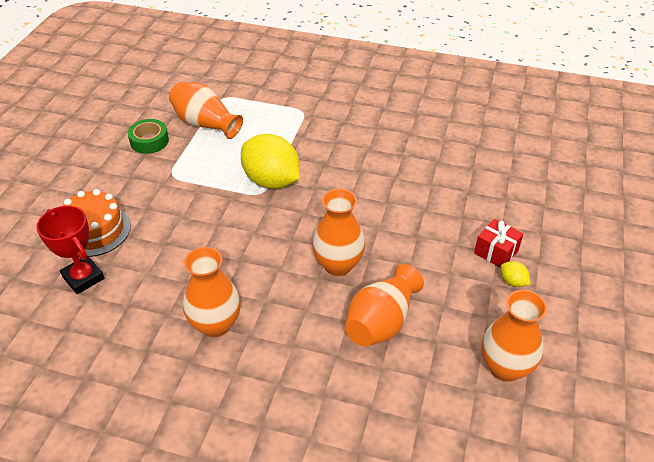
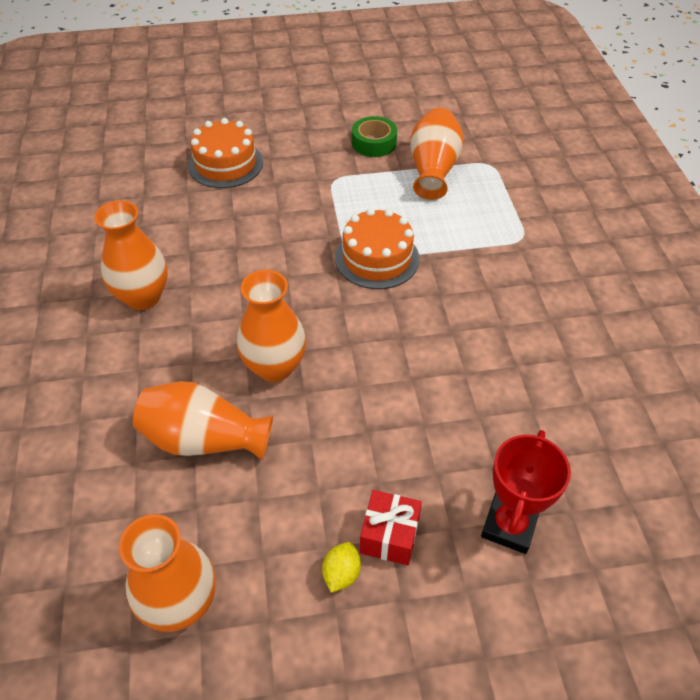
camera: 65 degrees right, 5 degrees up
(83, 278) = (163, 184): red trophy -> red trophy (509, 526)
(271, 181) = (377, 258): yellow lemon -> orange cake

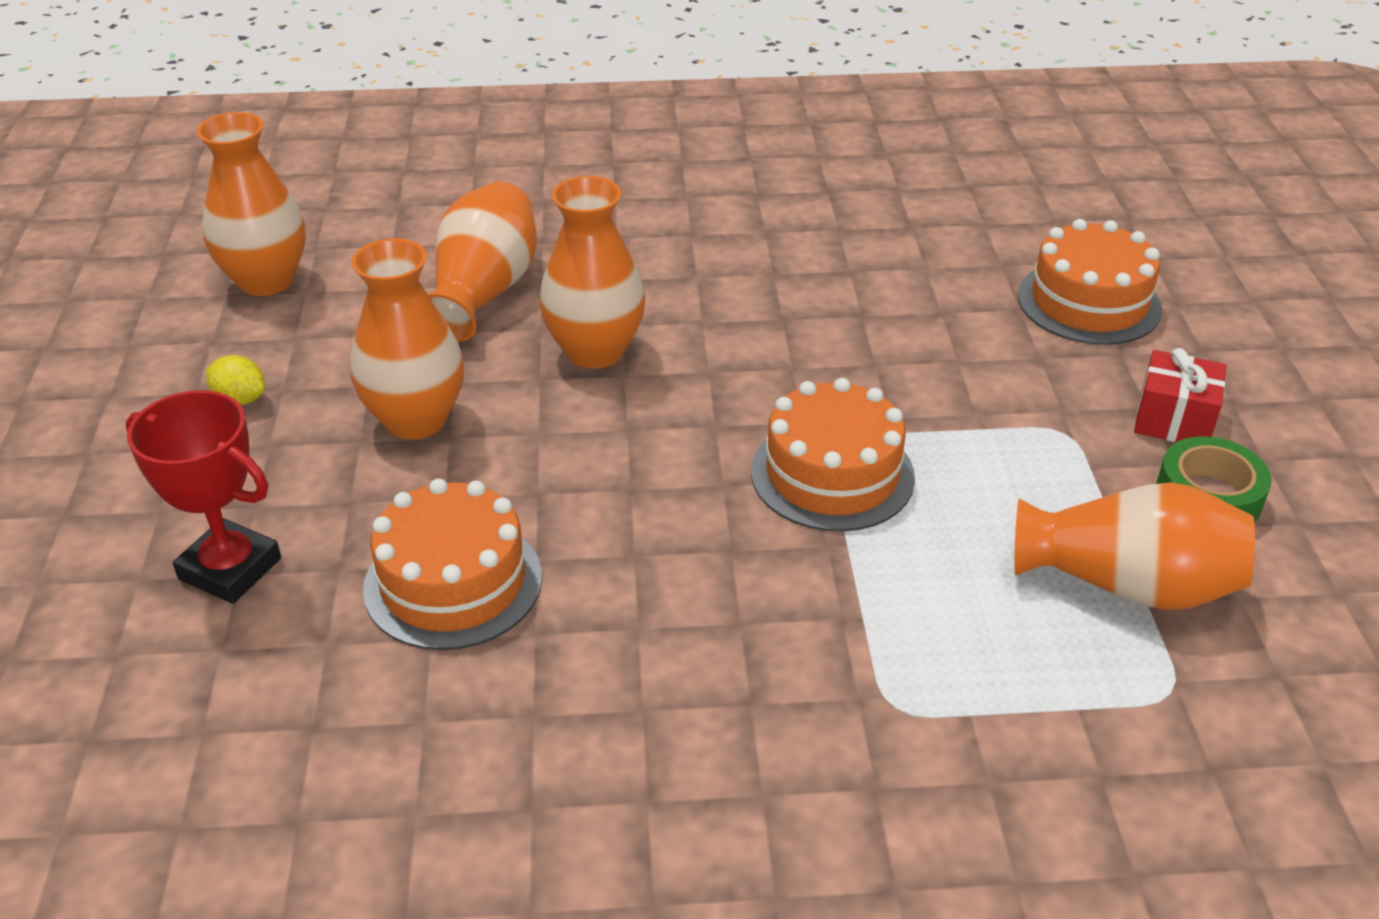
camera: 95 degrees right, 10 degrees down
(143, 297) = (753, 234): orange vase -> orange vase (416, 419)
(389, 536) = (272, 445): red gift -> red gift (1173, 420)
(491, 406) = (453, 582): none -> orange cake

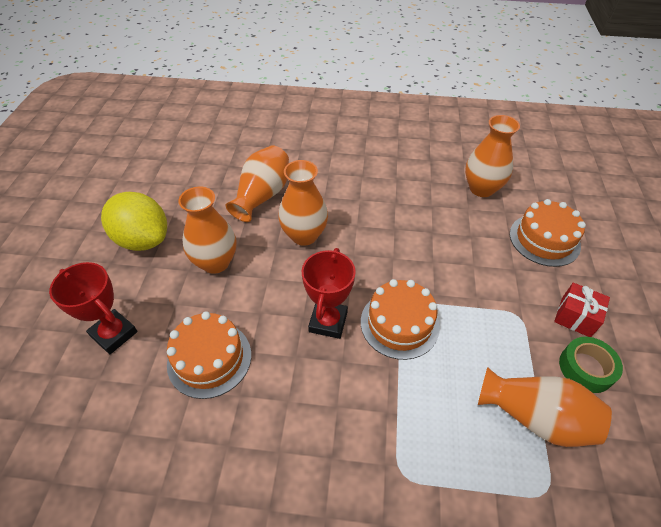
camera: 10 degrees right, 10 degrees up
(240, 399) = (143, 240): yellow lemon -> yellow lemon, size x2.48
(266, 280) = (170, 177): orange vase -> orange vase (481, 189)
(685, 490) = (328, 322): none -> red trophy

